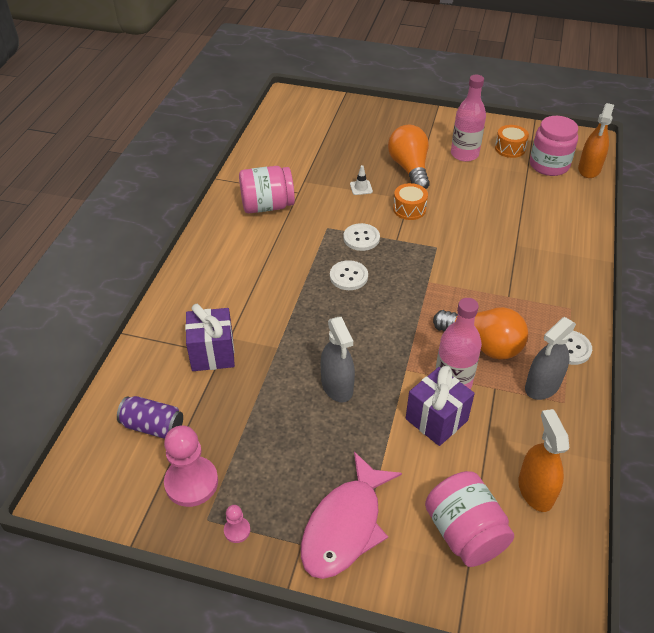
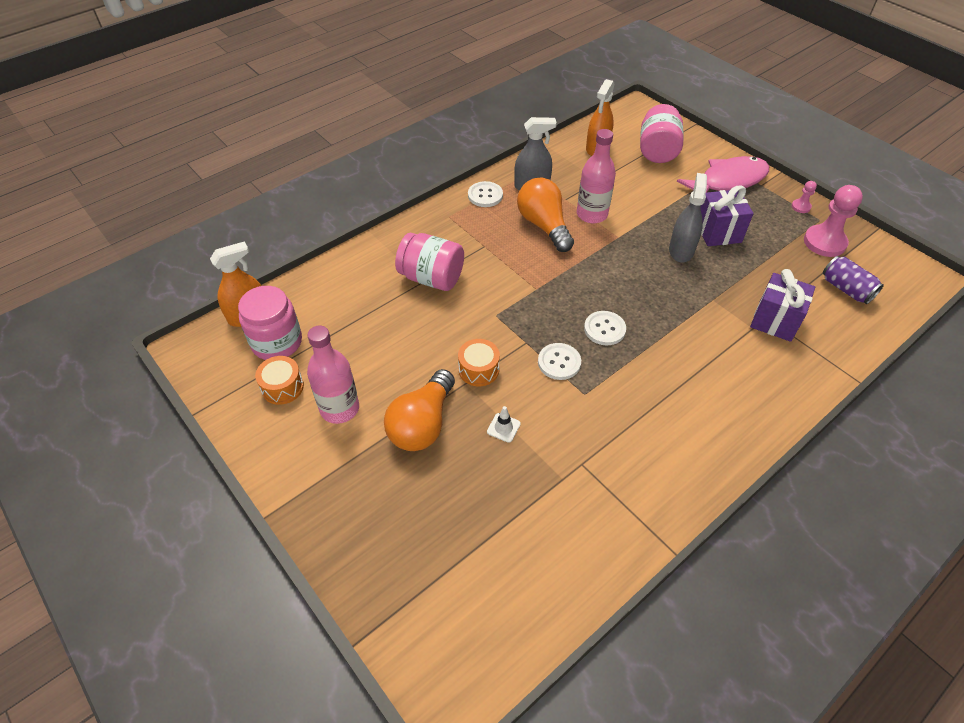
camera: 145 degrees left, 5 degrees up
(267, 206) = (633, 463): pink jar -> pink jar (431, 278)
(436, 420) = (624, 201): purple gift -> purple gift (718, 232)

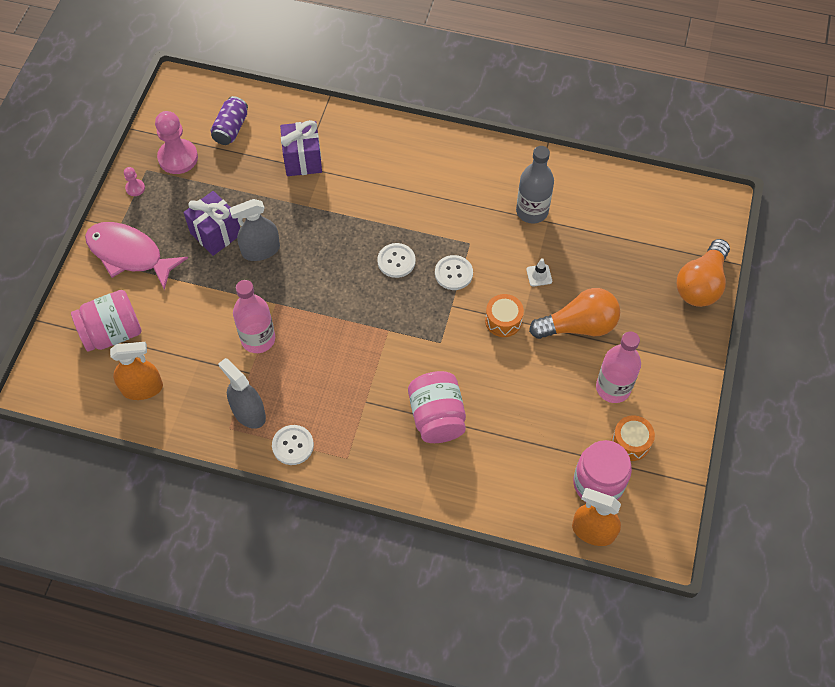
camera: 125 degrees left, 10 degrees up
(544, 225) = (302, 369): orange light bulb -> orange light bulb (701, 284)
(586, 472) = (532, 211): none -> grey bottle

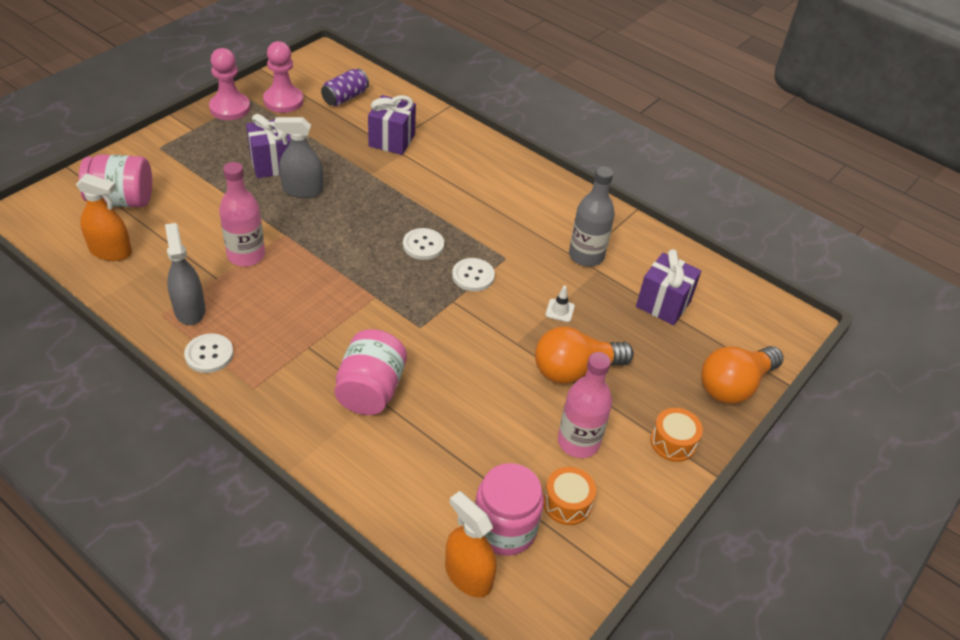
camera: 20 degrees right, 15 degrees down
(129, 254) = (185, 151): pink fish -> none
(135, 188) = (230, 108): pink pawn -> pink pawn, size x2.10
(503, 321) = (497, 334): orange drum -> orange drum (673, 442)
(578, 326) = (575, 370): orange light bulb -> orange light bulb turned 150 degrees clockwise
(614, 231) = (663, 304): none -> purple gift

